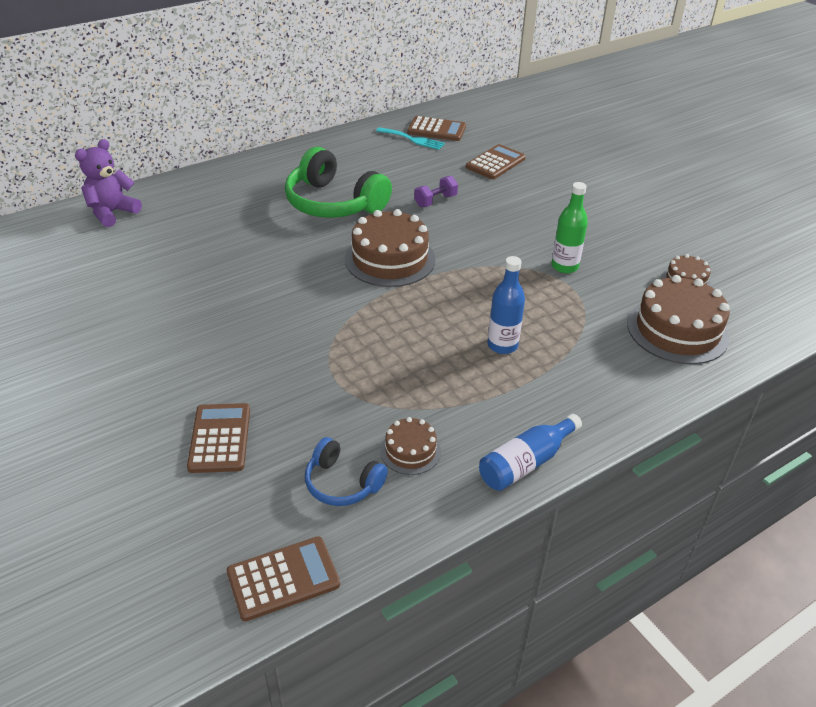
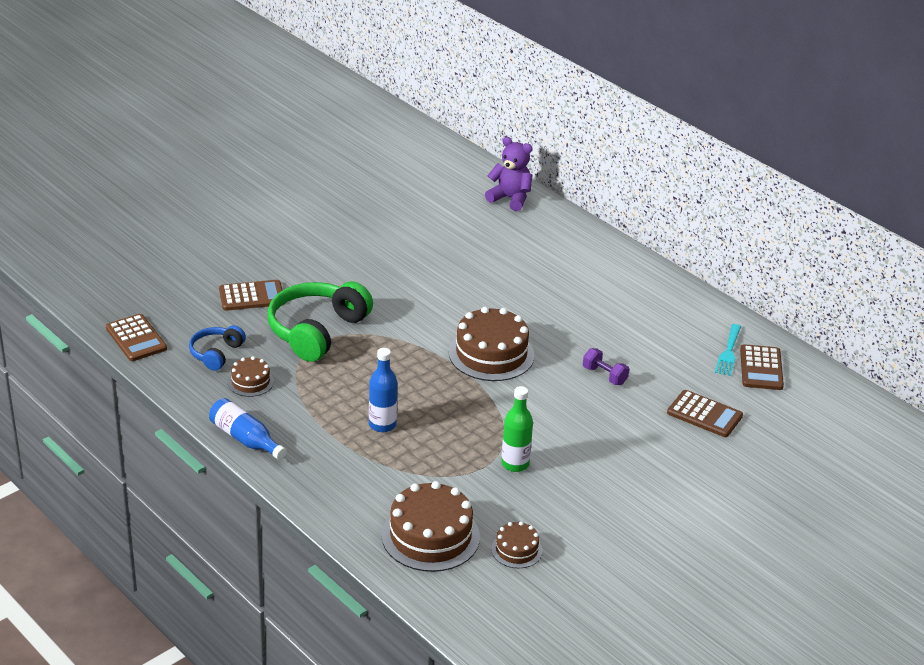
camera: 80 degrees right, 5 degrees down
(333, 203) = (574, 313): green headphones -> green headphones (316, 331)

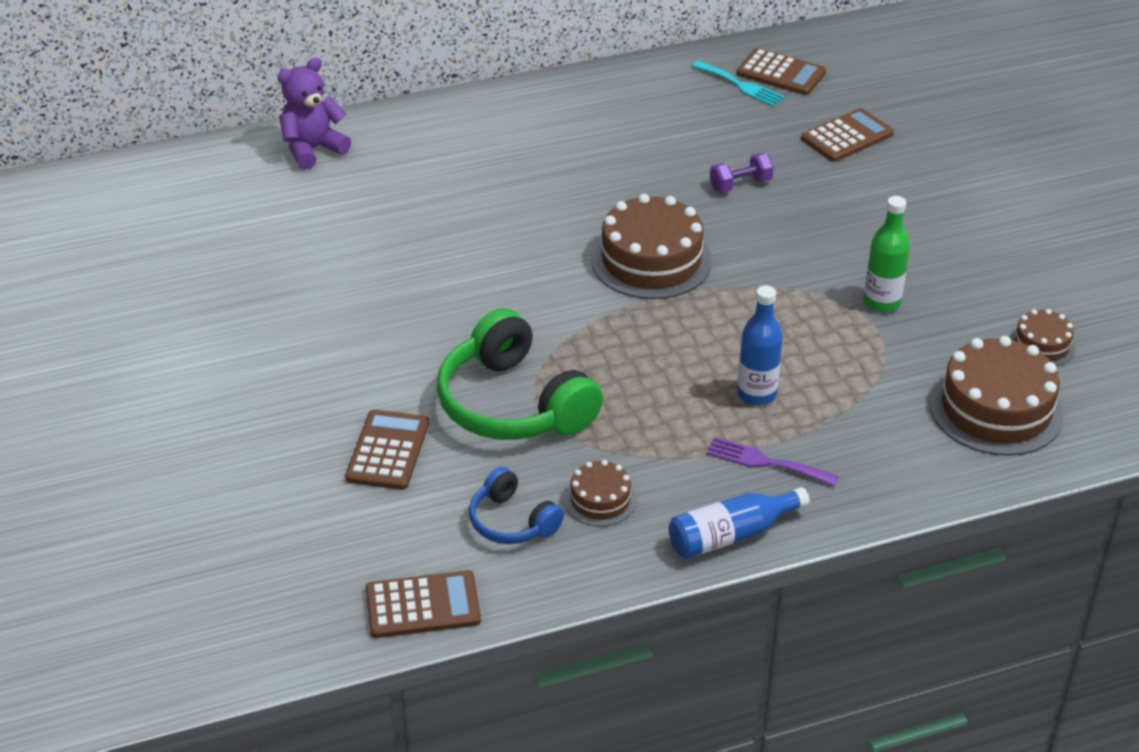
camera: 65 degrees left, 5 degrees up
(319, 440) = (765, 462): none -> purple fork

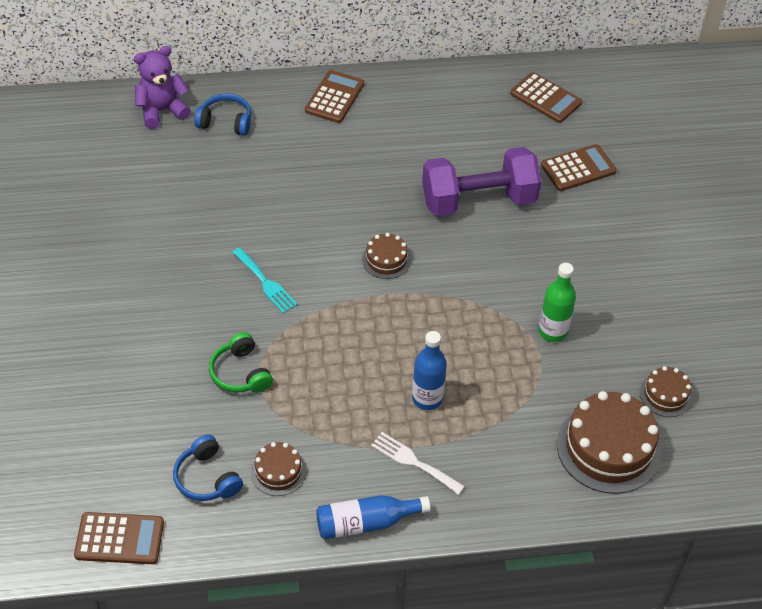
camera: 10 degrees right, 10 degrees up
(388, 451) = (135, 397): brown calculator -> brown calculator (334, 97)
(398, 149) = (225, 122): none -> blue headphones
(513, 404) = (240, 373): green headphones -> green headphones, size x0.53
(651, 260) = (386, 260): brown cake -> brown cake, size x0.52
(740, 185) = (478, 200): purple dumbbell -> purple dumbbell, size x2.32
(741, 85) = (510, 105): turquoise fork -> turquoise fork (265, 283)
(765, 462) = (413, 462): purple fork -> white fork

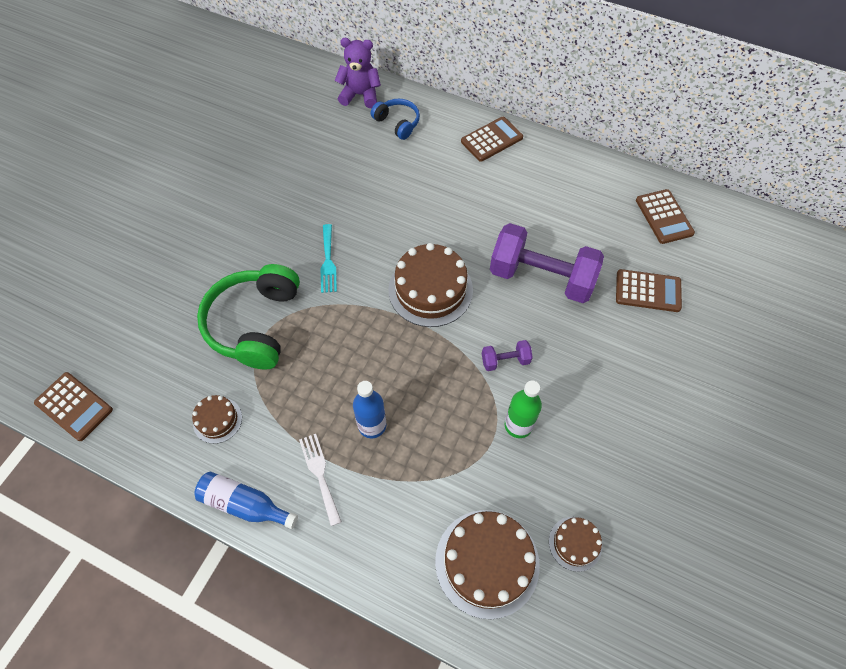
camera: 35 degrees right, 10 degrees up
(207, 478) = (166, 394): blue headphones -> none
(240, 373) = (255, 324): green headphones -> green headphones, size x1.88
(386, 260) = (430, 290): brown cake -> brown cake, size x1.93
(501, 286) = (505, 360): none -> purple dumbbell

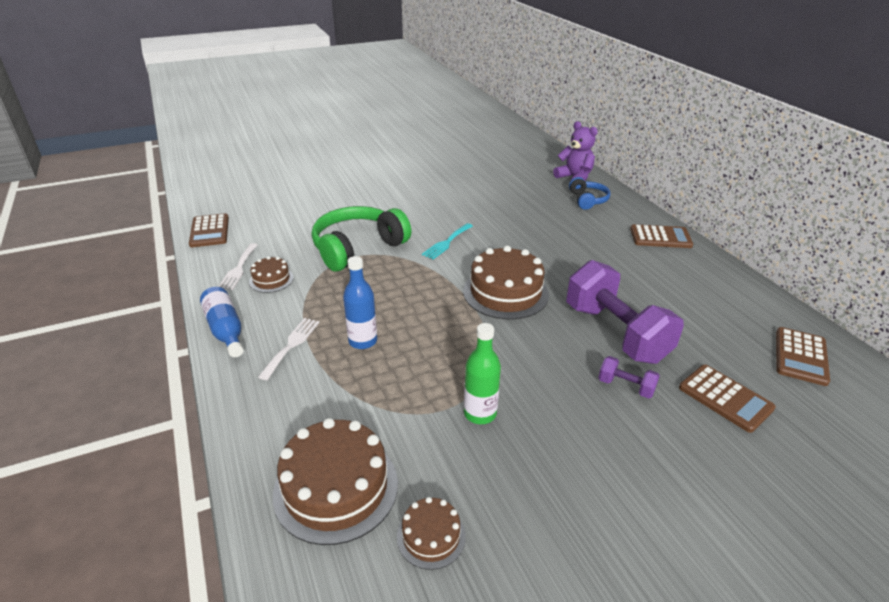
camera: 40 degrees right, 25 degrees down
(169, 430) = (238, 269): none -> white fork
(505, 360) = (519, 366): purple dumbbell -> purple dumbbell (626, 386)

